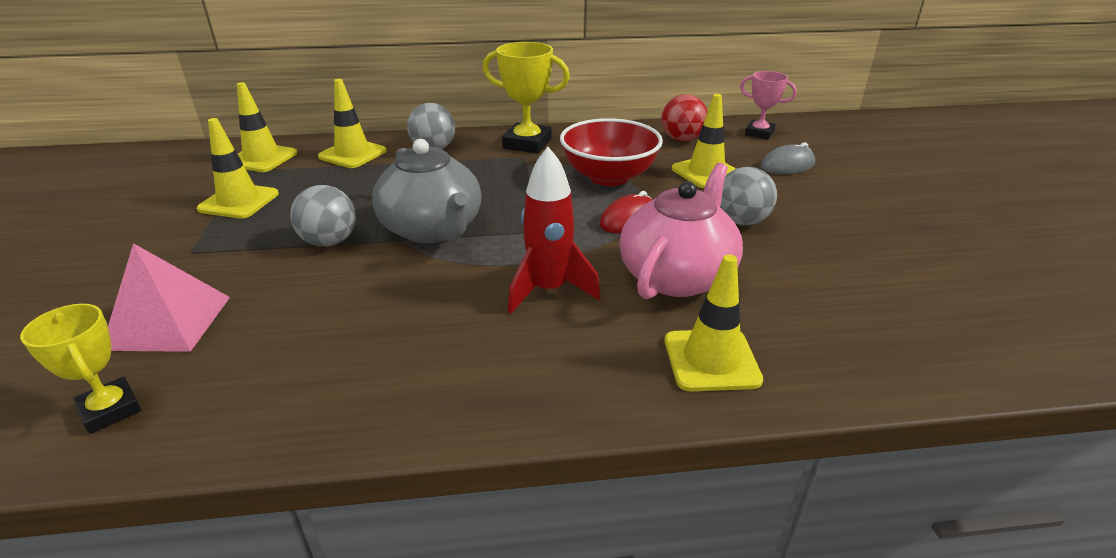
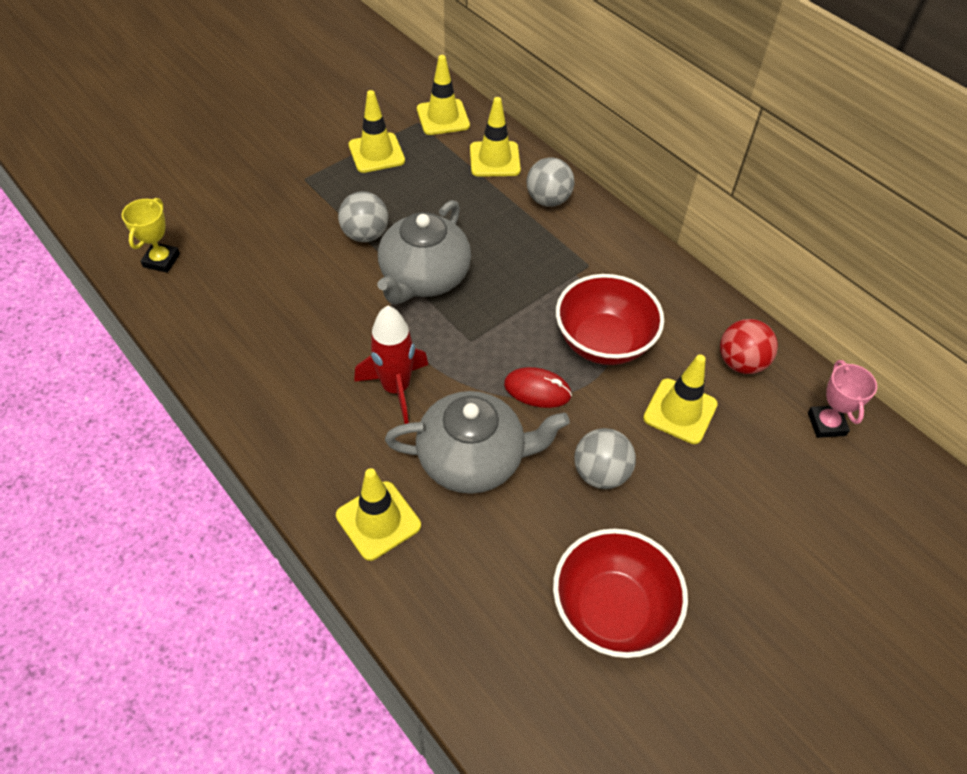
camera: 55 degrees right, 20 degrees up
(169, 322) = (236, 225): pink pyramid -> none
(527, 143) = (617, 253): yellow trophy -> none
(677, 276) = (473, 459): pink teapot -> grey teapot
(787, 165) = (761, 475): grey mouse -> none
(886, 263) = (612, 610): none -> red bowl

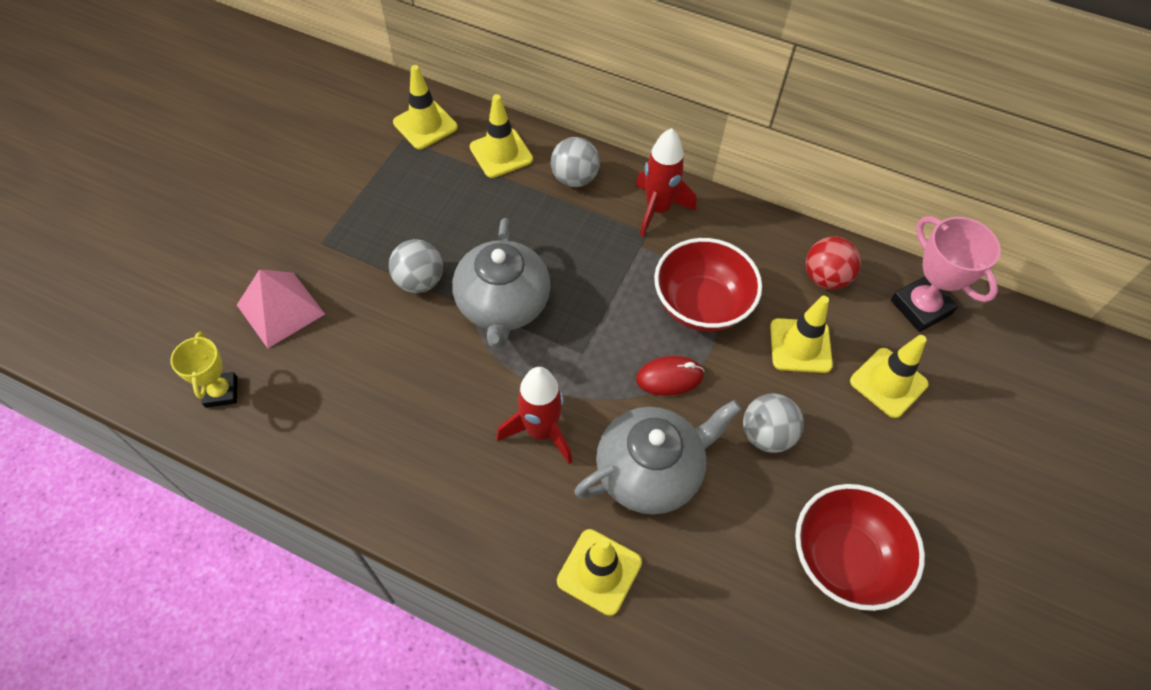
camera: 25 degrees left, 5 degrees up
(242, 217) = (280, 309): none -> pink pyramid
(376, 153) = (380, 187): yellow traffic cone -> yellow traffic cone (888, 382)
(610, 250) = (658, 209): none -> red rocket
(826, 424) = (920, 307): pink trophy -> pink trophy, size x1.56

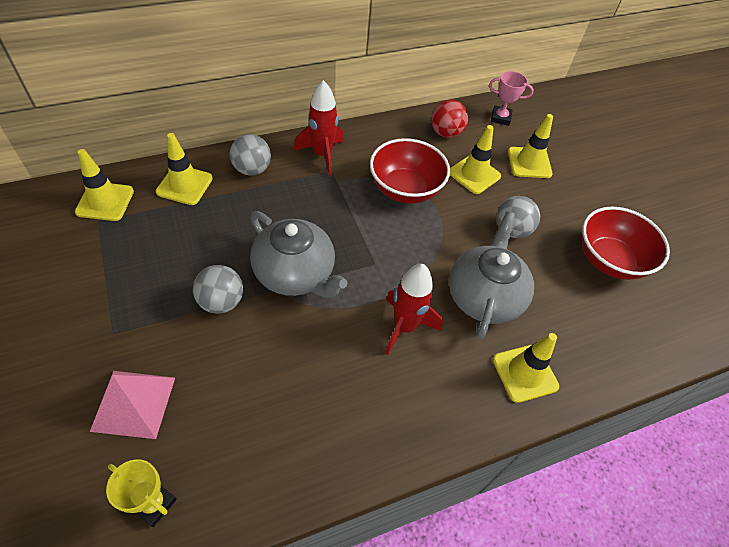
camera: 50 degrees left, 5 degrees down
(669, 377) = (434, 239): red mouse -> none
(920, 307) = (500, 118): pink trophy -> pink trophy, size x0.64

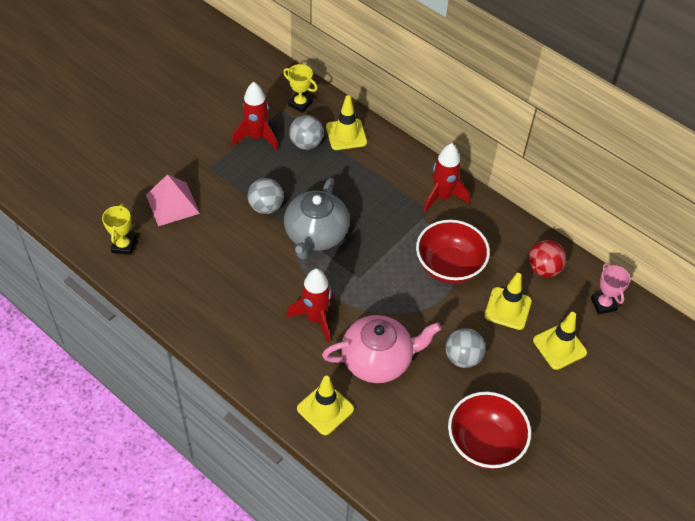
camera: 65 degrees right, 0 degrees up
(105, 201) = (300, 104): yellow traffic cone -> yellow trophy
(113, 263) = (257, 137): none -> red rocket
(252, 169) = (391, 163): grey ball -> grey ball (306, 143)
(484, 296) = (378, 360): grey teapot -> pink teapot

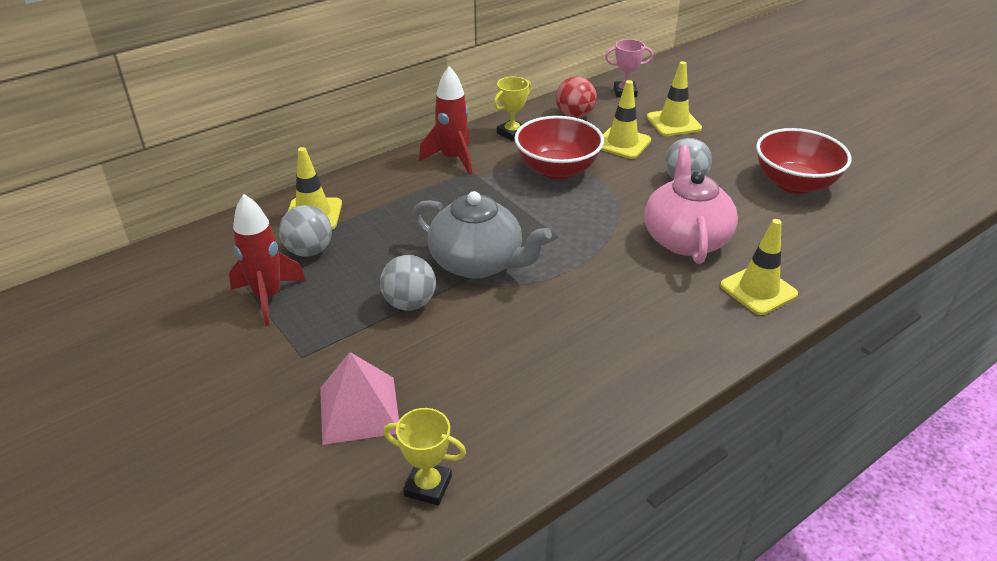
camera: 75 degrees left, 15 degrees down
(300, 104) = (229, 247): yellow trophy -> yellow trophy (512, 133)
(315, 318) = (617, 280): red rocket -> none

